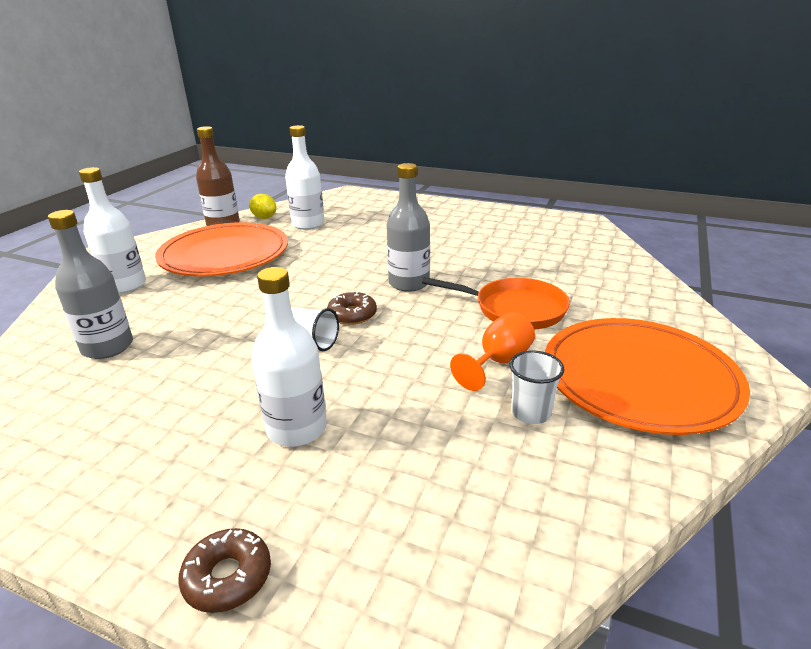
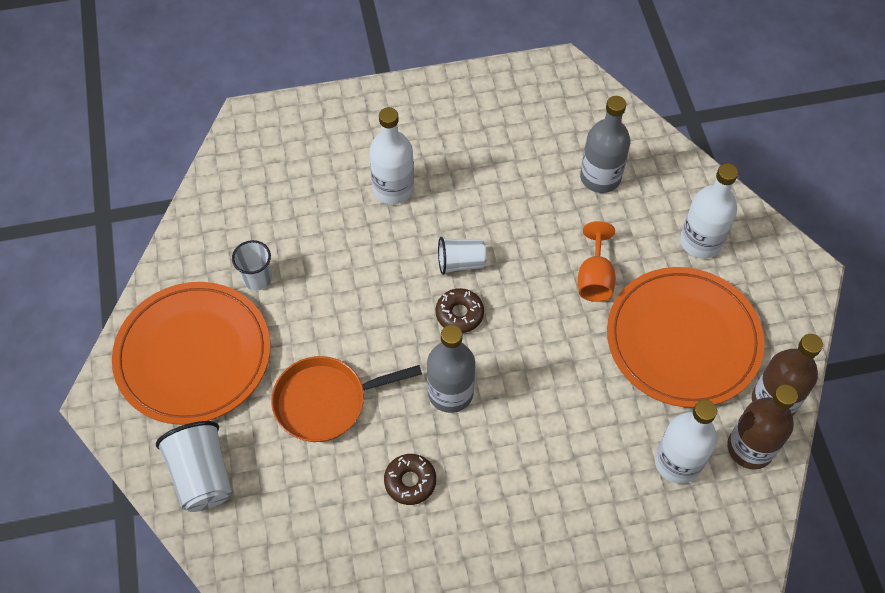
camera: 145 degrees right, 30 degrees up
(228, 577) = (348, 106): brown donut -> brown donut (410, 481)
(264, 218) = (750, 448): yellow lemon -> brown bottle
(498, 362) = (303, 318): orange goblet -> orange goblet (594, 278)
(651, 308) = (202, 475): none -> white cup

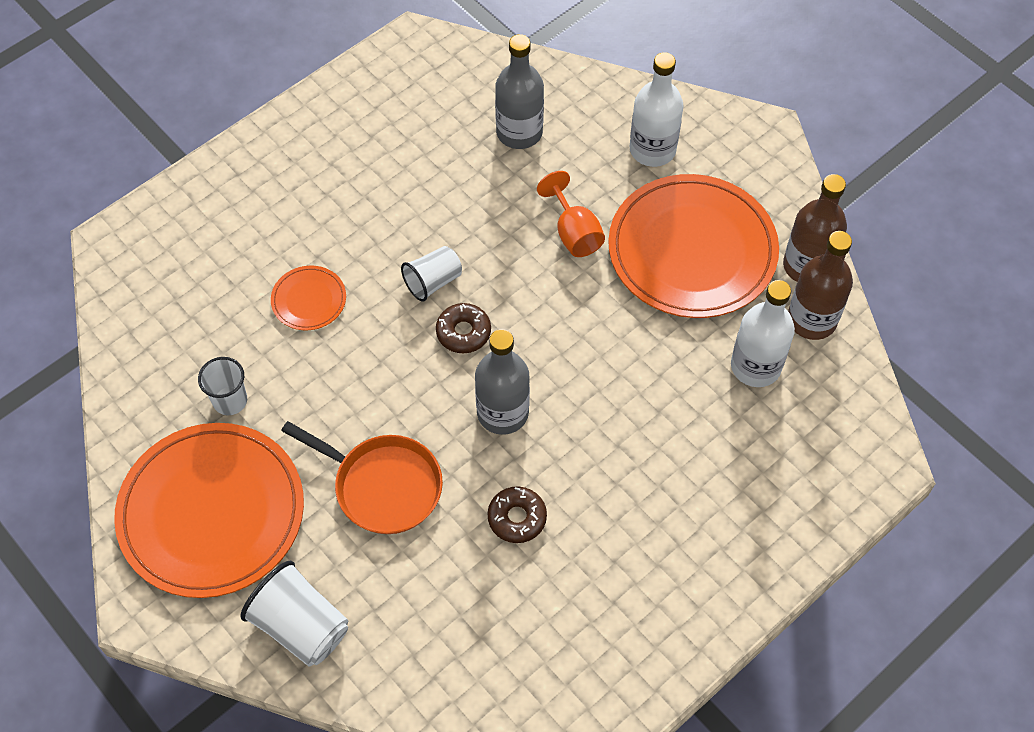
camera: 30 degrees left, 0 degrees up
(326, 401) = (382, 486): orange pan -> orange pan turned 105 degrees counterclockwise
(360, 231) = (309, 300): none -> orange plate
(393, 188) = (316, 241): white bottle -> none

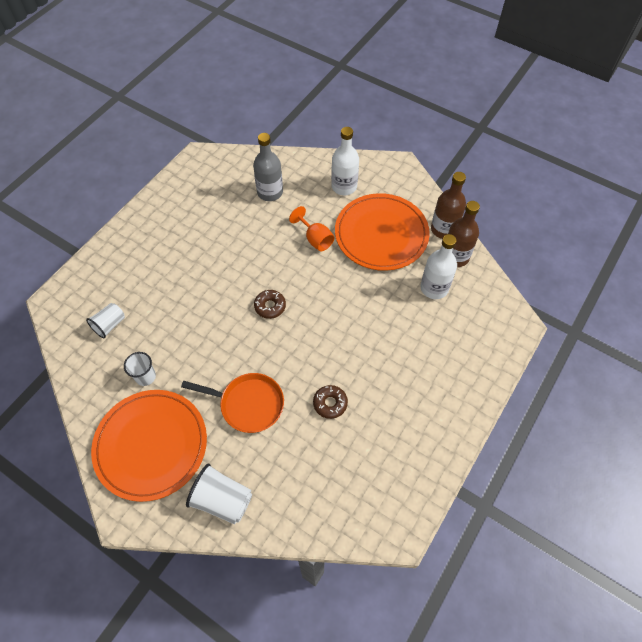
camera: 15 degrees left, 0 degrees up
(309, 300) = (177, 308): orange plate -> none
(433, 282) = (245, 282): white cup -> white cup (109, 325)
(502, 413) = (305, 346): grey bottle -> none

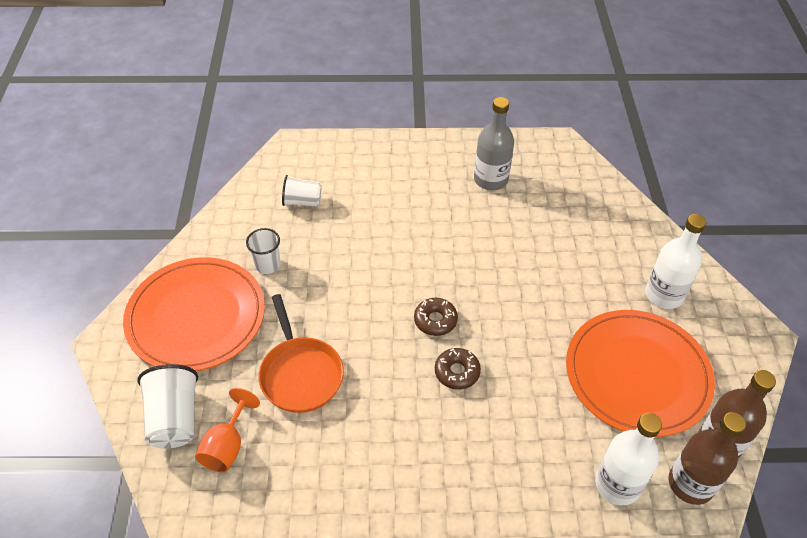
camera: 55 degrees right, 10 degrees down
(270, 192) = (580, 230): grey bottle -> grey bottle (490, 180)
(315, 239) = (562, 310): orange goblet -> orange goblet (227, 446)
(330, 403) = (359, 457): brown donut -> brown donut (457, 372)

